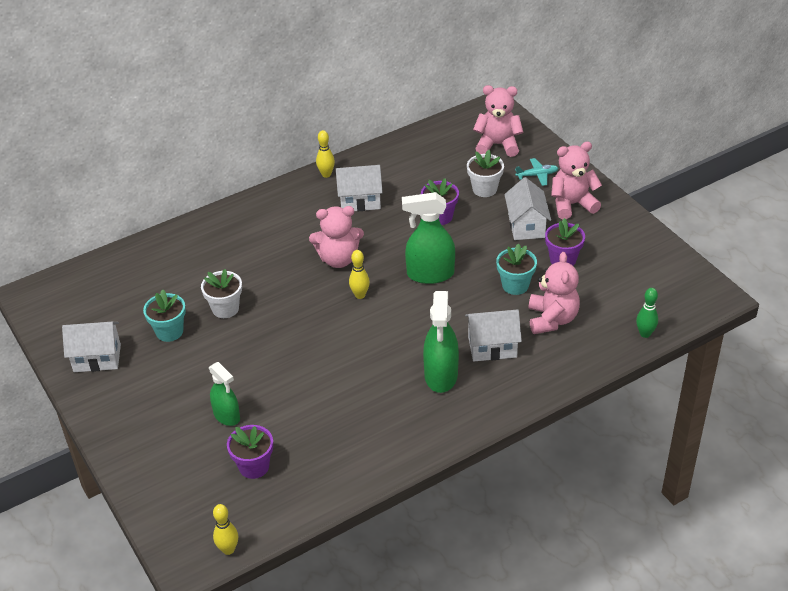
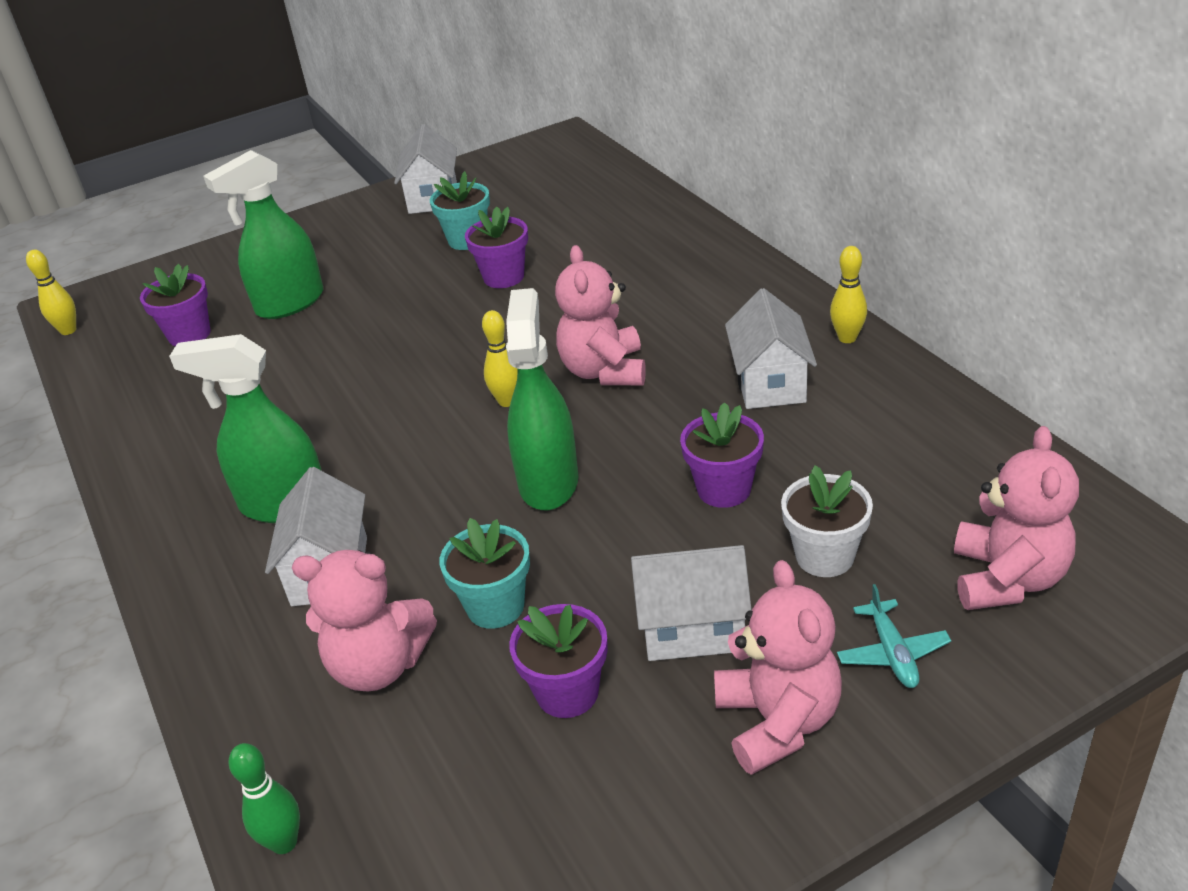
camera: 95 degrees right, 5 degrees down
(225, 308) = (503, 277): white flower pot -> purple flower pot
(227, 416) = (289, 303): green spray bottle -> green spray bottle, size x1.55

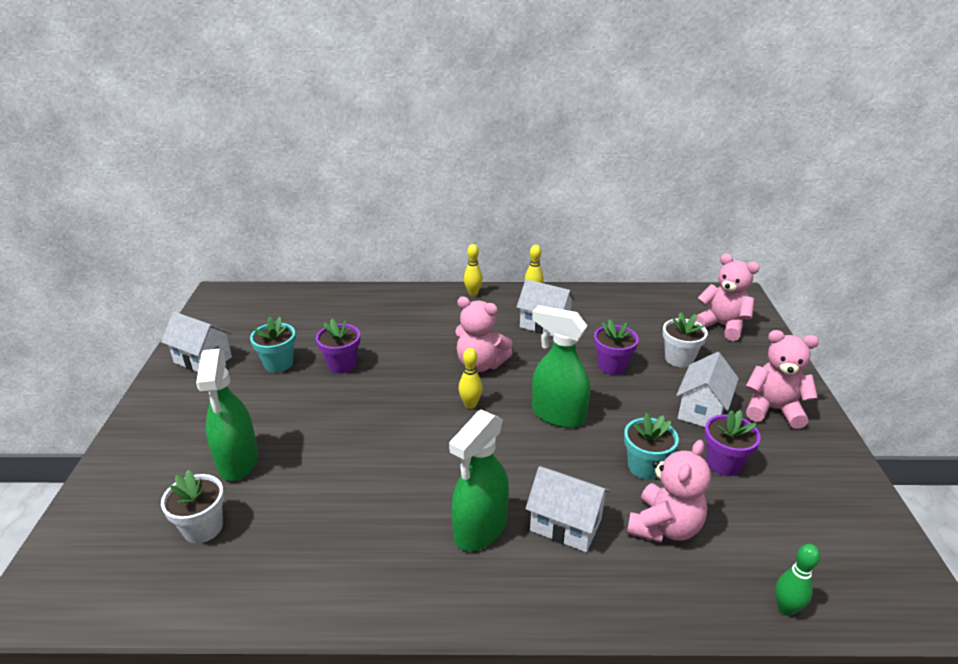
camera: 65 degrees left, 5 degrees down
(68, 330) = (76, 611): yellow bowling pin -> yellow bowling pin (473, 293)
(189, 335) = (203, 528): purple flower pot -> white flower pot
(892, 653) = (748, 367): turquoise plane -> none

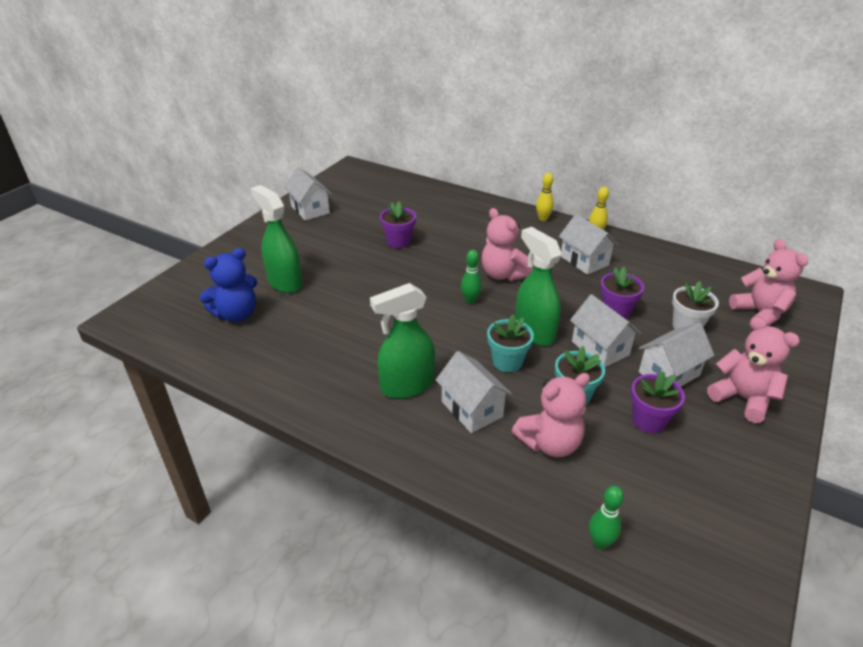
camera: 30 degrees right, 5 degrees up
(203, 528) = (236, 314): white flower pot -> blue teddy bear
(238, 461) = (284, 282): green spray bottle -> green spray bottle turned 120 degrees clockwise
(278, 363) = (356, 227): turquoise flower pot -> turquoise flower pot (507, 362)
(470, 405) = (470, 300): yellow bowling pin -> green bowling pin
(628, 408) = (600, 348): none -> white house

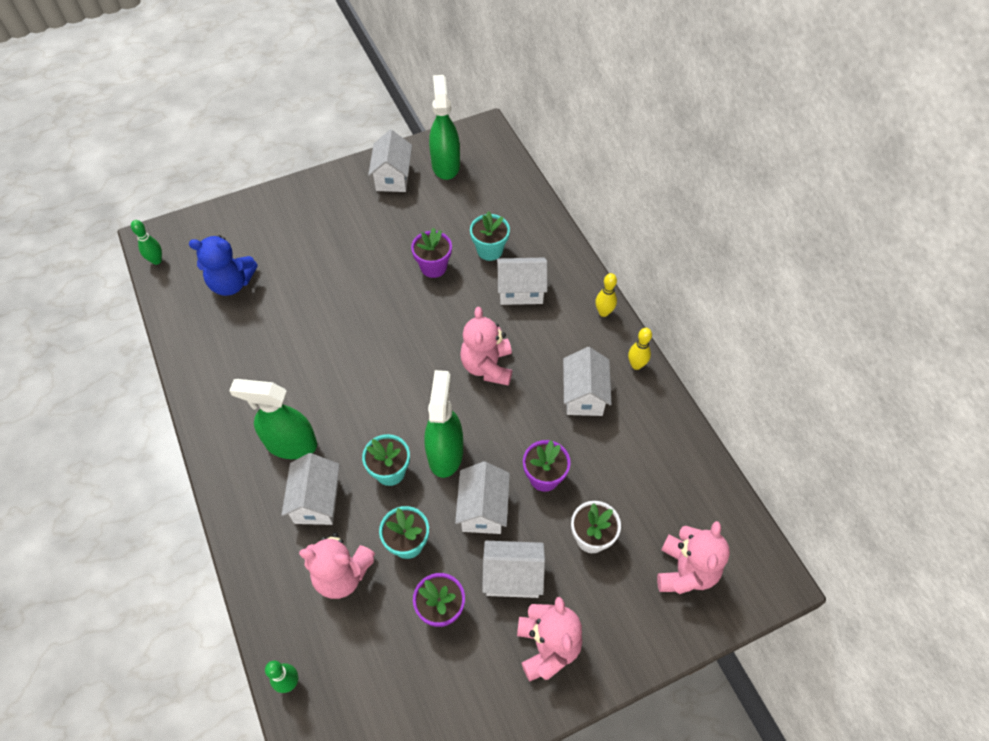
camera: 35 degrees right, 20 degrees up
(284, 282) = (296, 266): green spray bottle -> green spray bottle (445, 165)
(429, 219) = (490, 250): none -> turquoise flower pot
(470, 300) = (427, 381): green bowling pin -> green bowling pin (156, 260)
(476, 230) = (521, 291): none -> white house

